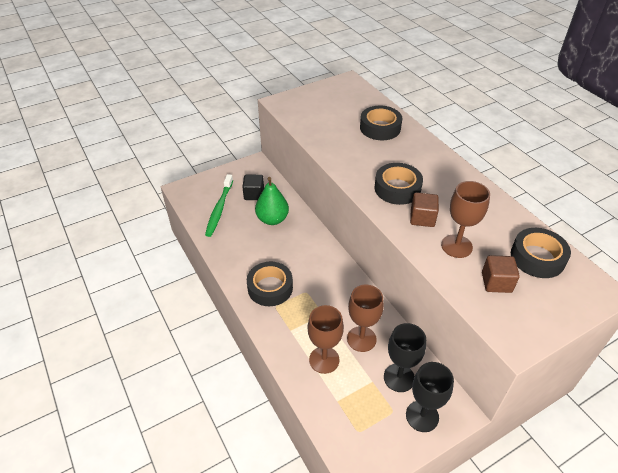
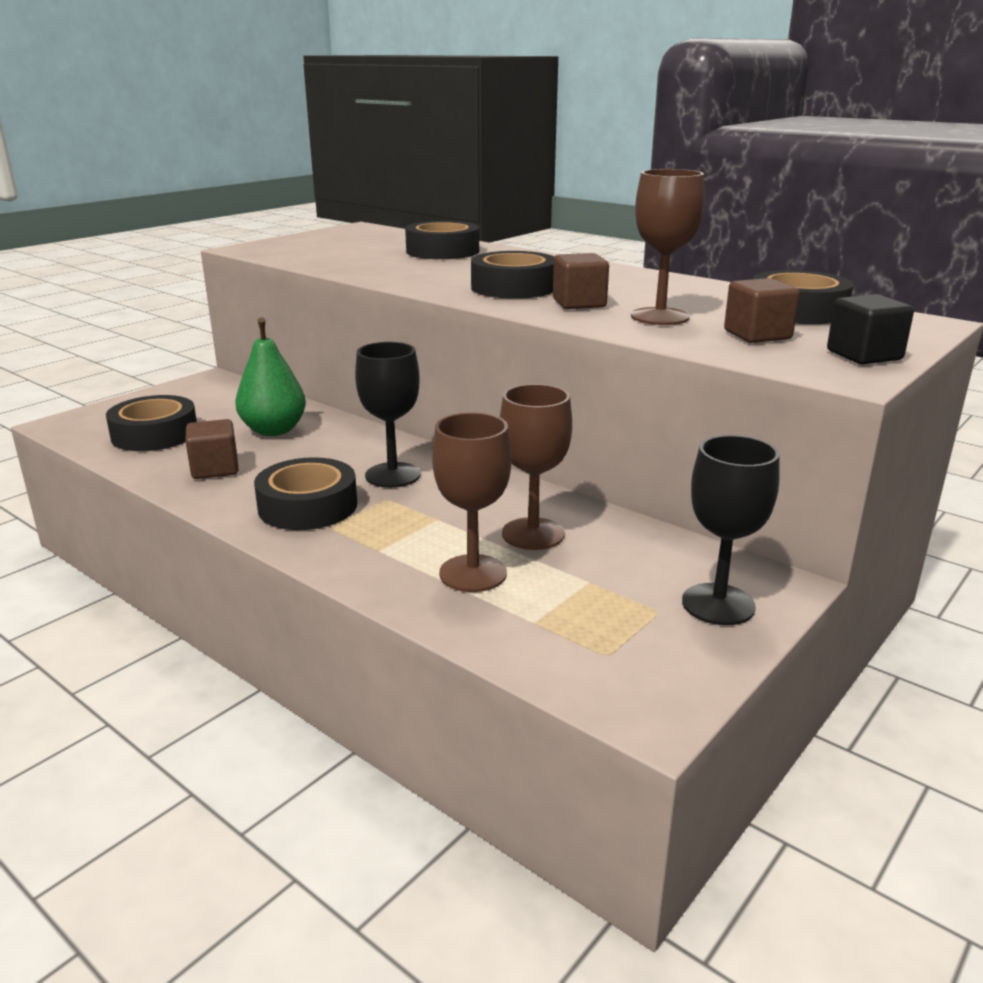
camera: 20 degrees left, 20 degrees down
(219, 209) = (155, 434): green toothbrush -> black tape
(238, 246) = (215, 469): none -> brown cube
(254, 194) = (222, 410): black cube -> black cube (864, 355)
(399, 378) = (638, 566): black goblet -> black goblet (392, 475)

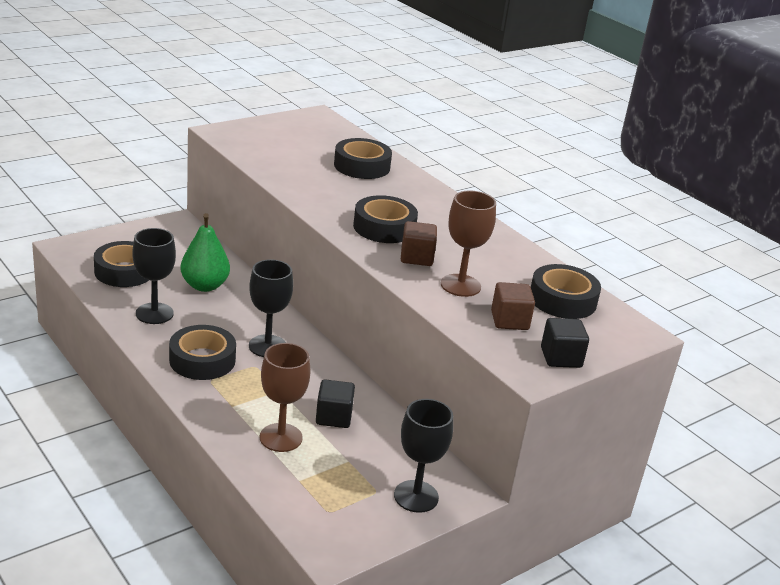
camera: 10 degrees right, 5 degrees up
(215, 469) = (154, 313): brown cube -> black goblet
(533, 534) = (333, 417): brown goblet -> black cube

